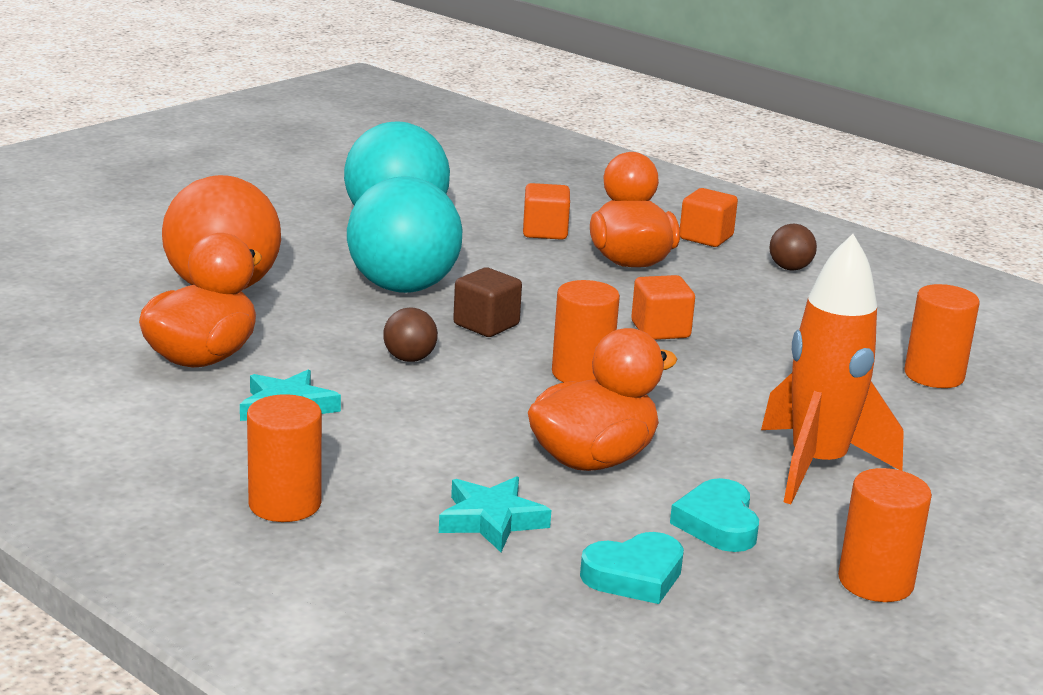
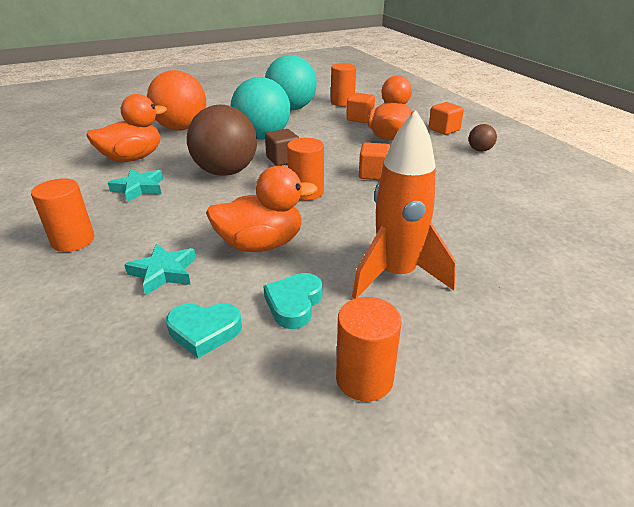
camera: 25 degrees right, 10 degrees up
(409, 359) = (226, 172): brown ball -> brown ball, size x2.31
(934, 375) = (526, 225): orange cylinder -> orange cylinder (342, 102)

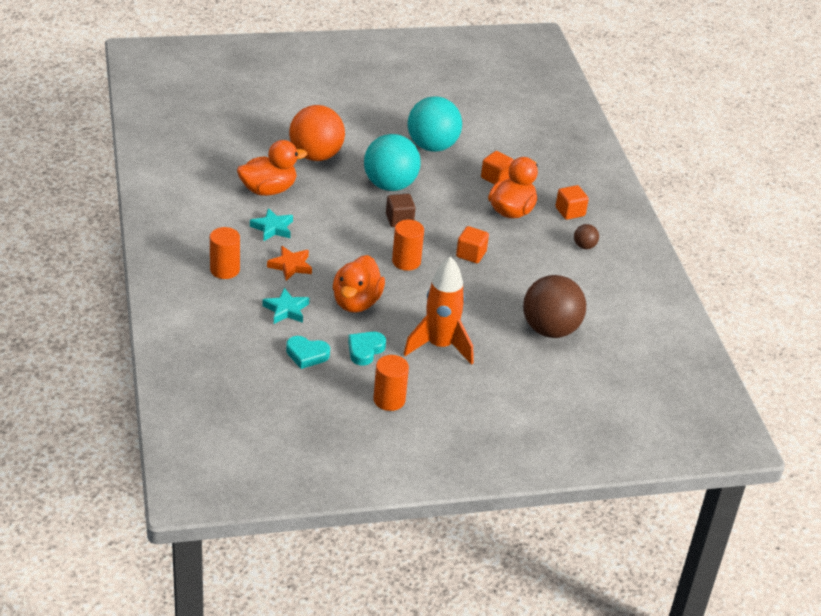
camera: 10 degrees right, 5 degrees up
(165, 220) = (290, 266): none -> orange star
(226, 172) = (346, 224): brown ball -> brown ball (550, 329)
(261, 244) = (356, 302): orange duck -> orange duck turned 105 degrees clockwise
(342, 102) = (490, 147): orange cylinder -> none

